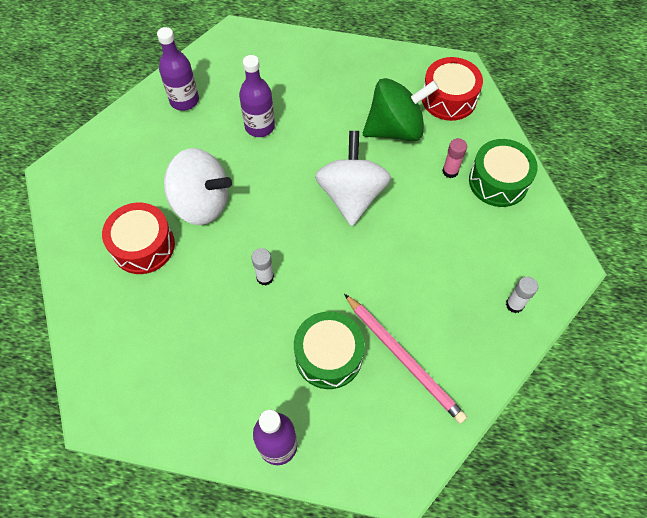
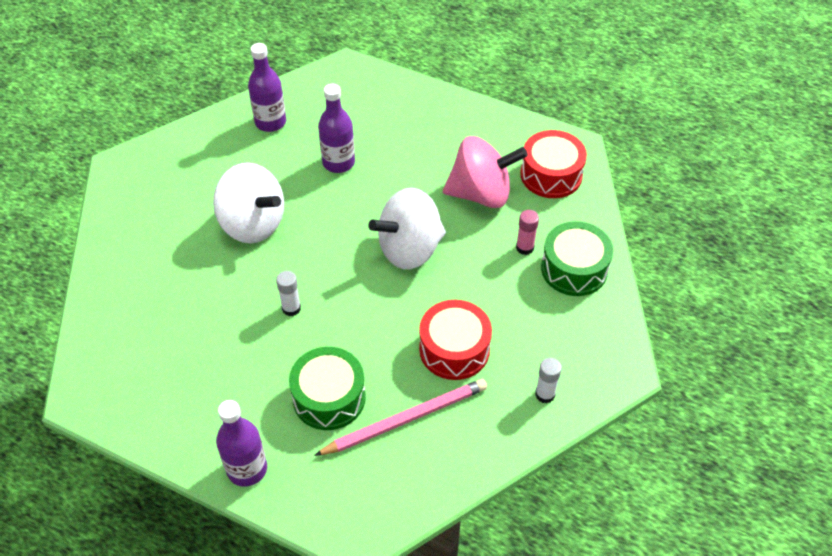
camera: 15 degrees right, 10 degrees down
(143, 246) = (180, 252): red drum -> red drum (454, 349)
(351, 195) = (410, 249): white spinning top -> white spinning top turned 135 degrees counterclockwise
(395, 129) = (481, 193): green spinning top -> pink spinning top
(404, 359) = (406, 419): pink pencil -> pink pencil turned 90 degrees counterclockwise

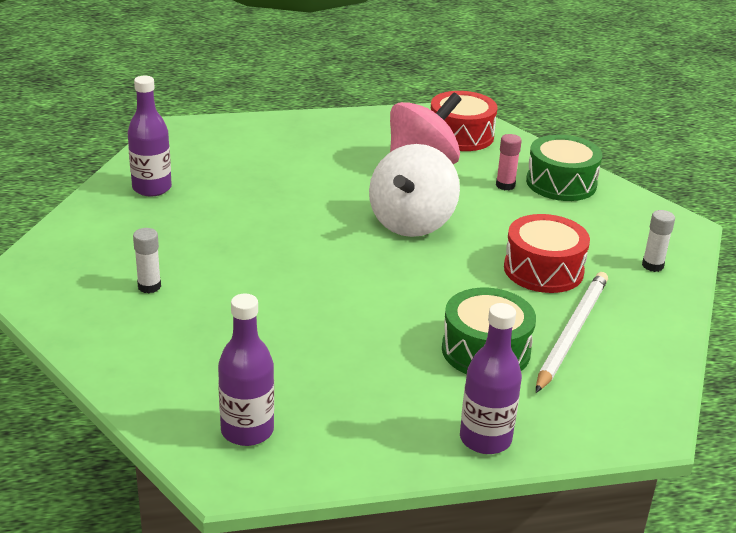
camera: 40 degrees left, 20 degrees down
(252, 224) = (235, 264): white spinning top -> none
(291, 308) = (360, 306): white glue stick -> white glue stick (149, 286)
(338, 162) = (262, 192): purple bottle -> purple bottle (247, 431)
(406, 419) = (572, 332): pink pencil -> white pencil

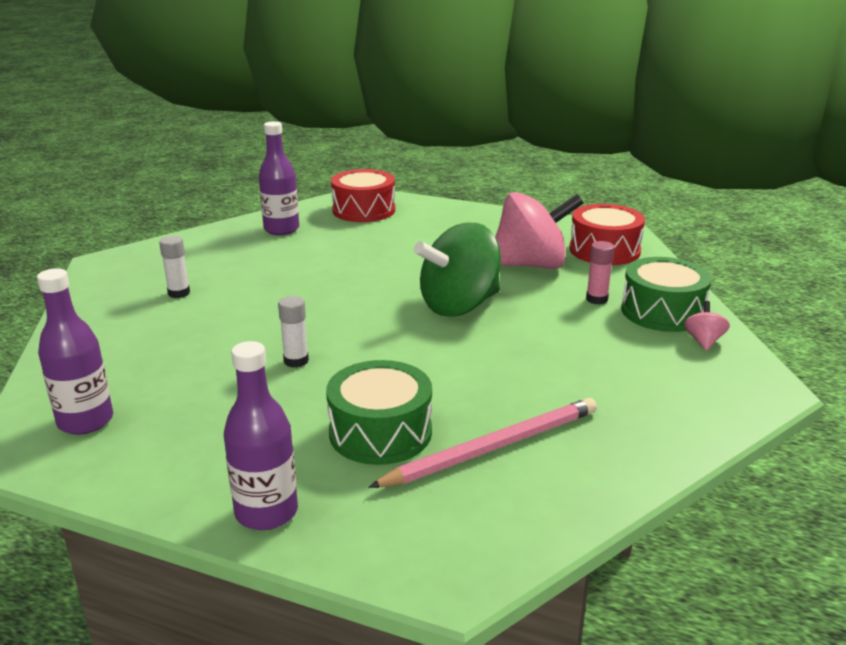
camera: 35 degrees right, 5 degrees down
(412, 223) = (459, 306): white spinning top -> green spinning top
(543, 270) = (540, 381): red drum -> red drum (364, 210)
(572, 332) = (493, 447): white pencil -> pink pencil
(612, 200) = (703, 341): none -> pink spinning top
(652, 265) = (675, 414): white glue stick -> white glue stick (296, 361)

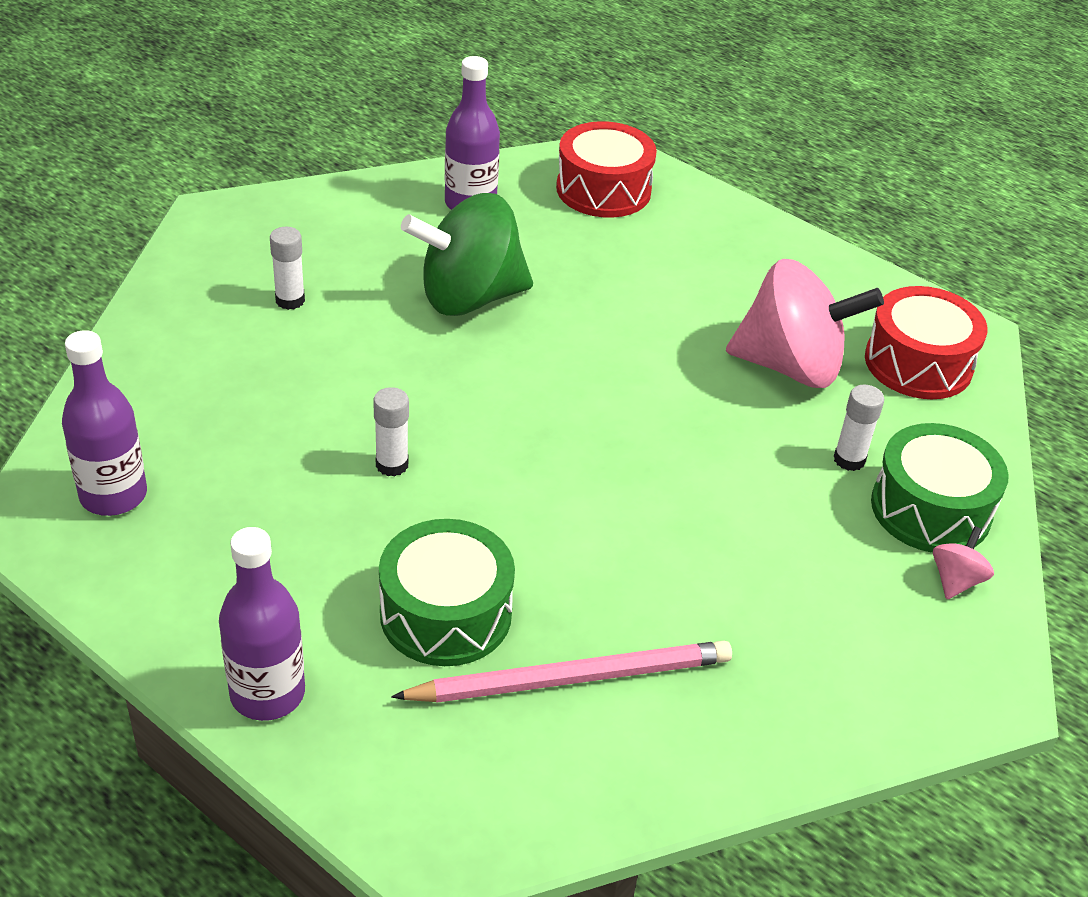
camera: 15 degrees right, 15 degrees up
(459, 306) = (648, 421): green spinning top -> green spinning top (469, 298)
(596, 299) = (849, 460): pink glue stick -> white glue stick

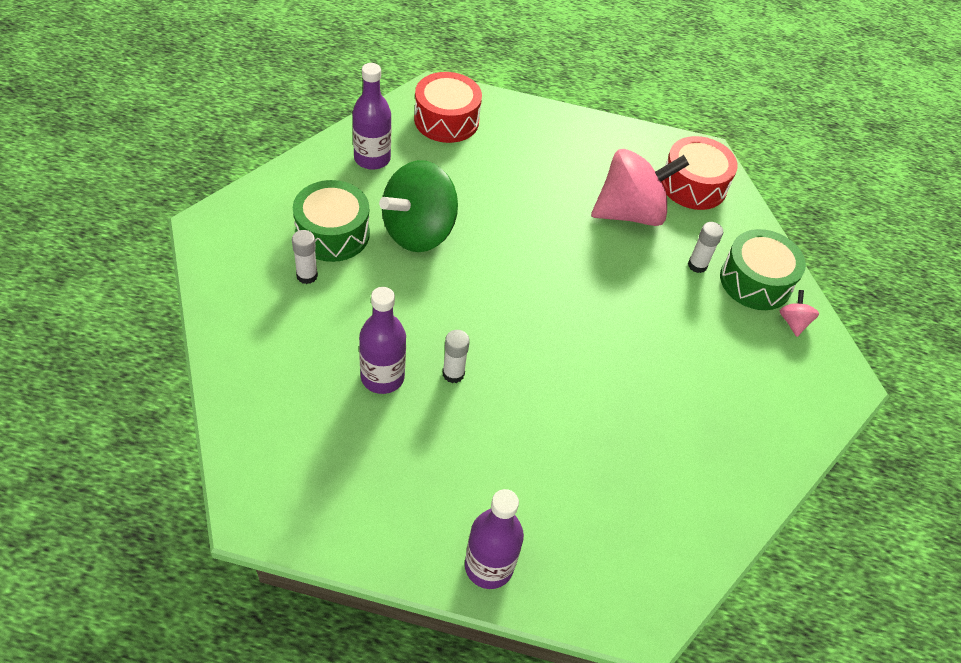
camera: 30 degrees left, 10 degrees up
(113, 495) = (296, 471): purple bottle -> purple bottle (382, 377)
(446, 613) = (552, 464): green drum -> green drum (332, 233)
(572, 678) = (646, 474): pink pencil -> none

